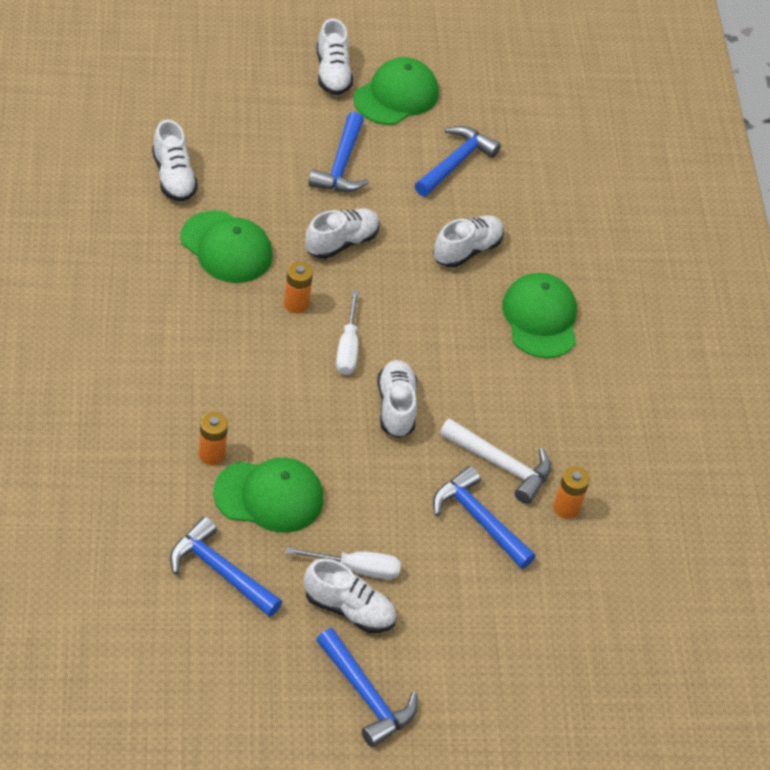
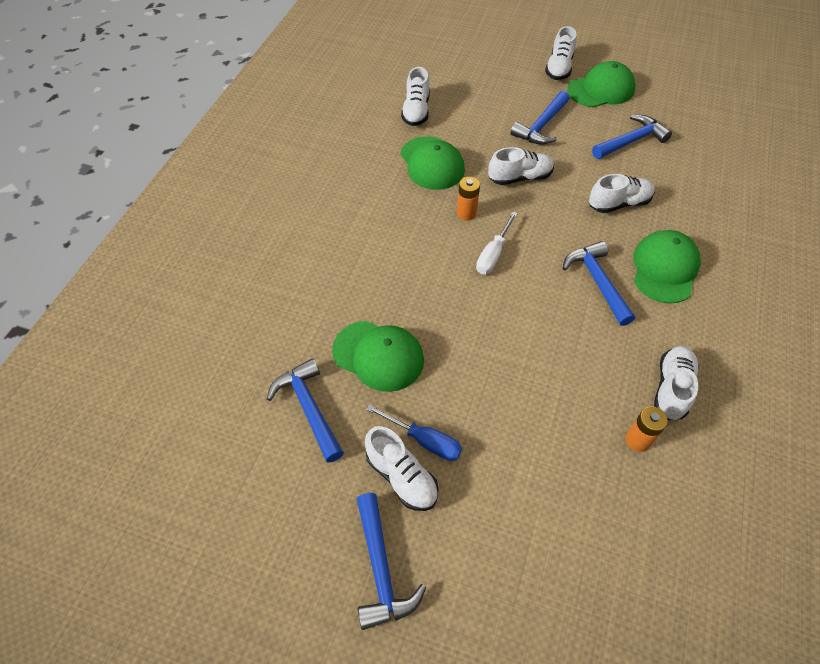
camera: 30 degrees right, 5 degrees up
(212, 454) = (349, 310): orange battery -> none
(357, 568) = (424, 440): white screwdriver -> blue screwdriver
(396, 407) = (514, 310): white shoe -> white shoe (672, 388)
(479, 519) = (551, 427): blue hammer -> blue hammer (597, 282)
(501, 465) = (588, 383): white hammer -> none

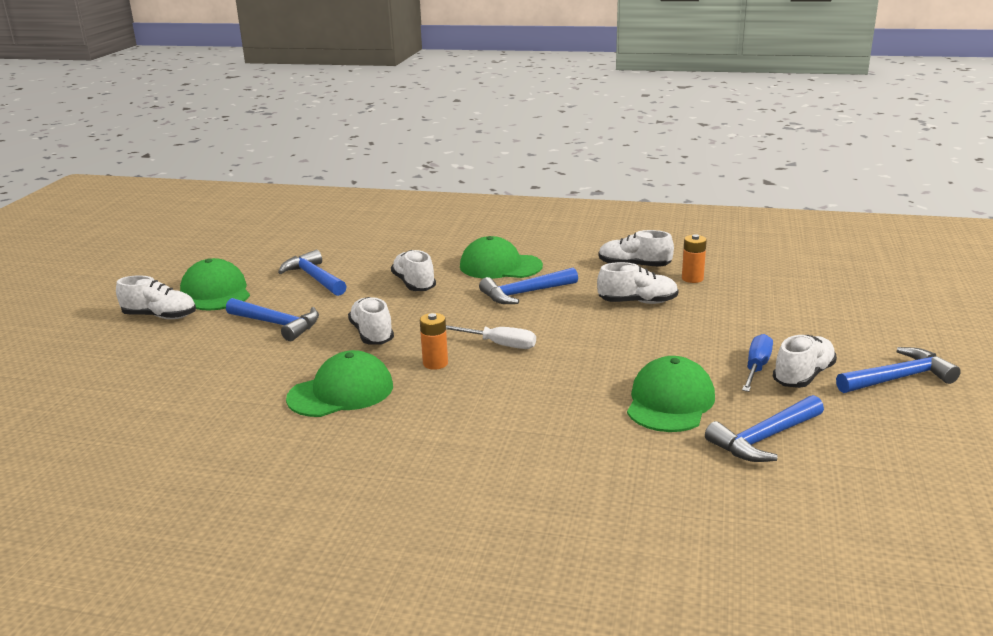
camera: 95 degrees left, 30 degrees down
(416, 111) = (221, 413): white shoe -> white shoe (637, 302)

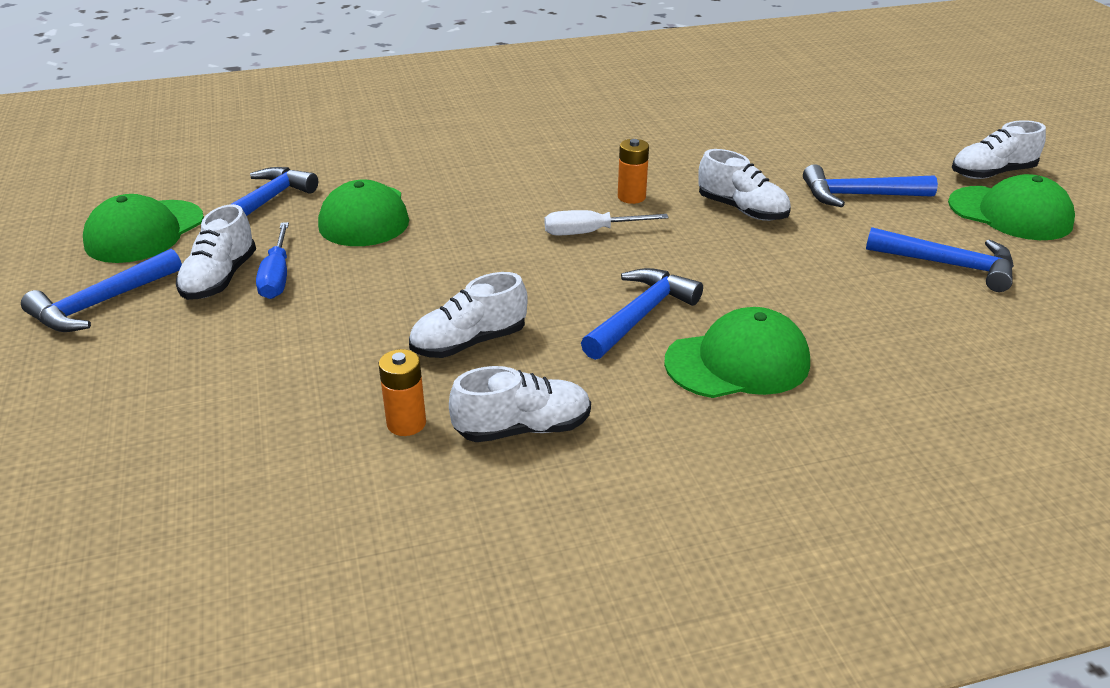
camera: 150 degrees right, 10 degrees up
(341, 392) = (679, 154): green cap -> green cap (144, 232)
(414, 284) = (808, 291): white shoe -> none

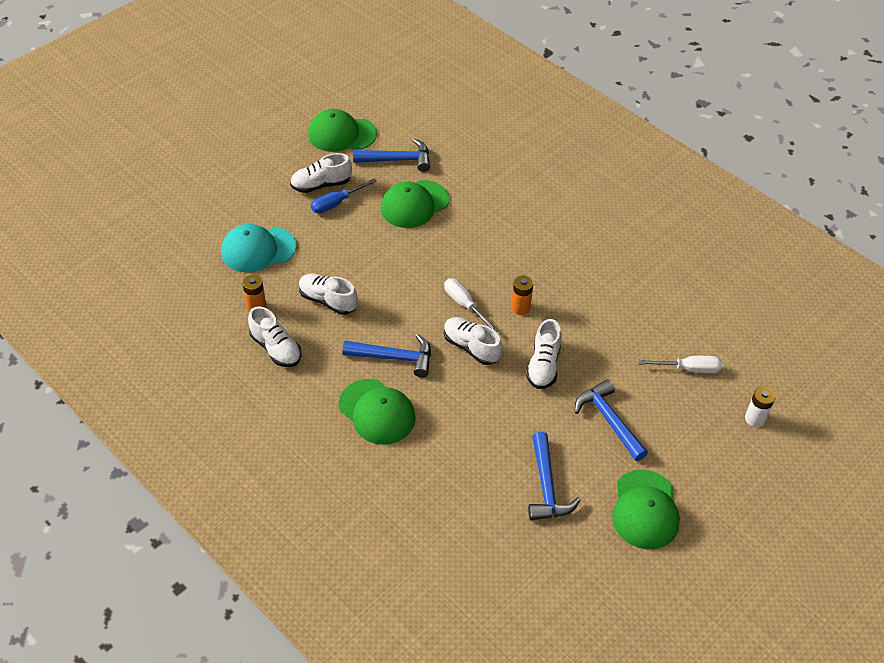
camera: 60 degrees right, 15 degrees up
(101, 304) = (276, 158): blue hammer -> none
(276, 382) = (258, 249): none -> turquoise cap
(808, 132) = (688, 369): none -> white screwdriver
(901, 121) = (755, 418): none -> white battery
(992, 173) = (704, 490): white shoe -> white shoe (471, 347)

